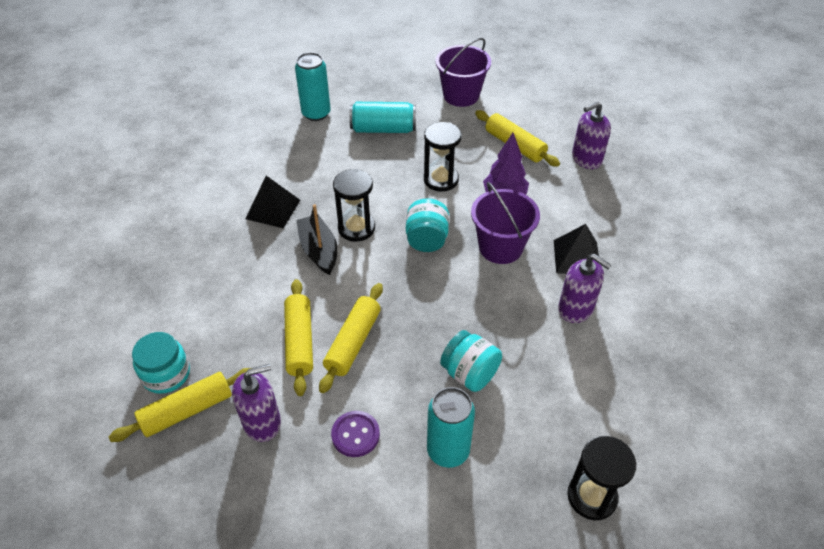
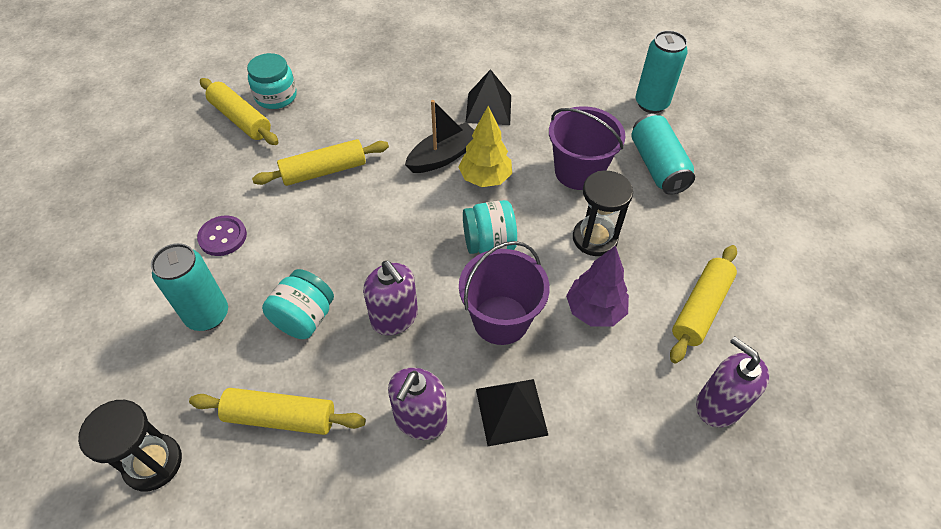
camera: 75 degrees right, 5 degrees up
(262, 422) = (232, 169): purple soap dispenser -> purple soap dispenser (394, 317)
(353, 342) = (330, 211): yellow rolling pin -> yellow rolling pin (281, 417)
(356, 228) = (485, 178): black hourglass -> yellow tree
(461, 95) = (770, 230): purple bucket -> purple bucket (578, 172)

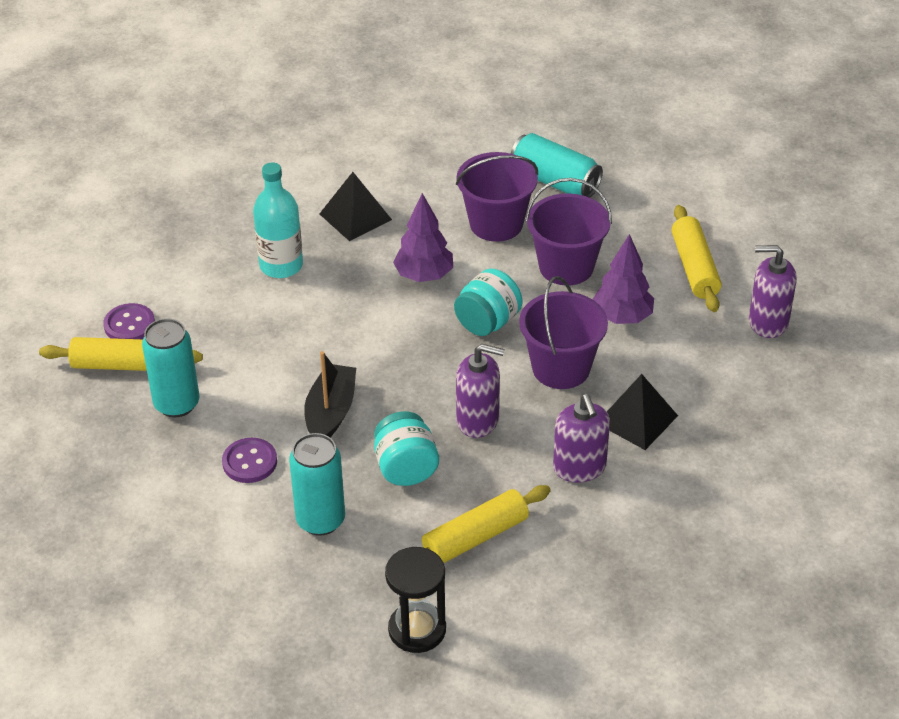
camera: 40 degrees left, 10 degrees down
(276, 96) = (129, 325): turquoise jar -> purple button
(324, 171) = (270, 357): yellow rolling pin -> none
(404, 113) = (281, 265): none -> turquoise bottle
(443, 156) = (365, 280): black boat -> black boat (330, 413)
(485, 178) = (424, 276): yellow tree -> purple tree
(594, 238) = (566, 267): black hourglass -> purple bucket
(651, 103) = (494, 131): turquoise can -> turquoise can (176, 404)

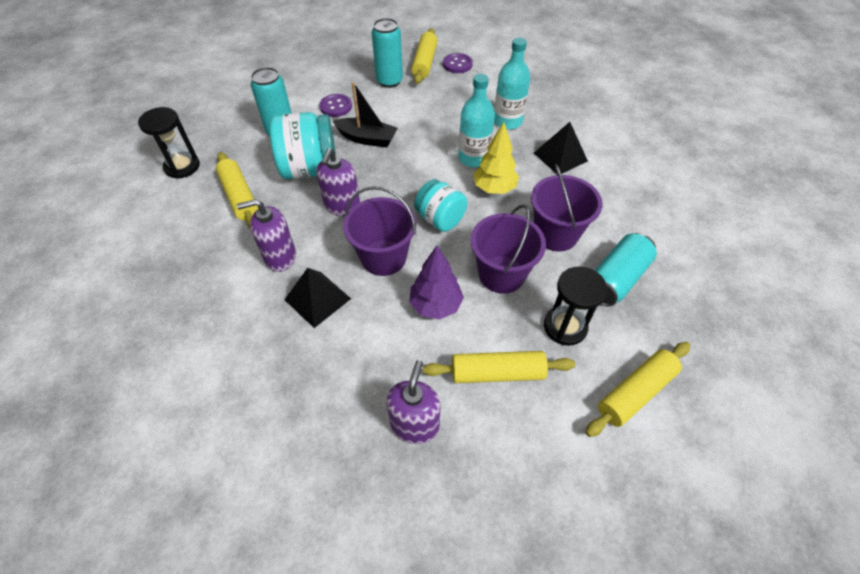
camera: 95 degrees right, 10 degrees up
(365, 297) = (473, 158): none -> turquoise bottle
(406, 468) = (309, 169): turquoise jar -> turquoise jar, size x1.55
(424, 276) = (494, 188): purple tree -> yellow tree
(626, 220) = (565, 327): none -> black hourglass
(689, 178) = (635, 392): none -> yellow rolling pin

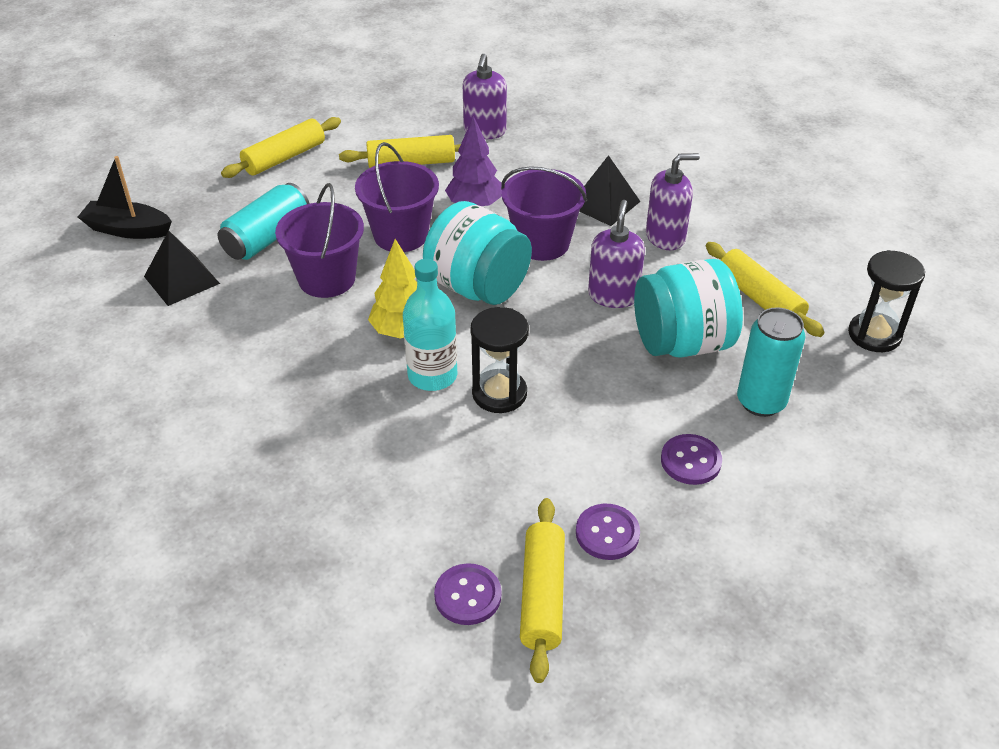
camera: 175 degrees right, 10 degrees down
(367, 139) = (611, 399): black boat -> black boat (128, 229)
(389, 81) = (607, 533): turquoise can -> purple button
(440, 219) = (477, 287): turquoise jar -> turquoise jar, size x1.55
(507, 121) = (370, 449): turquoise bottle -> none
(560, 157) = (292, 386): black pyramid -> black pyramid (181, 280)
(565, 327) = (338, 196): black hourglass -> black hourglass (499, 393)

